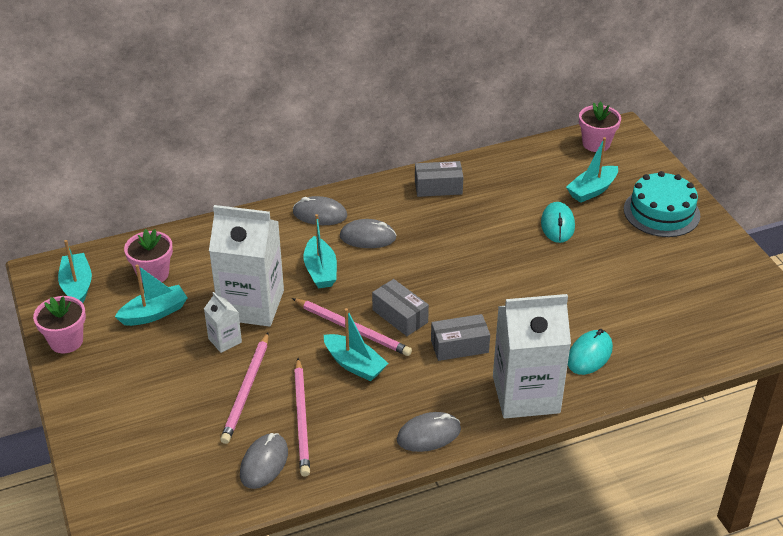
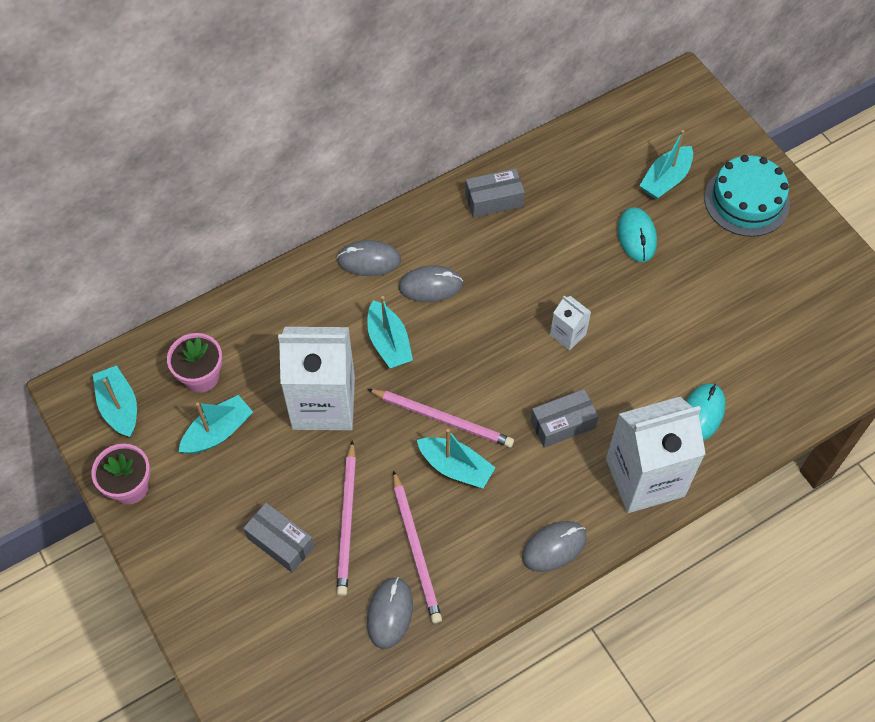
camera: 10 degrees left, 20 degrees up
(225, 340) = (306, 457): white carton -> white carton (568, 334)
(400, 316) = (490, 393): grey box -> grey box (280, 542)
(596, 144) = (658, 108): pink flower pot -> none

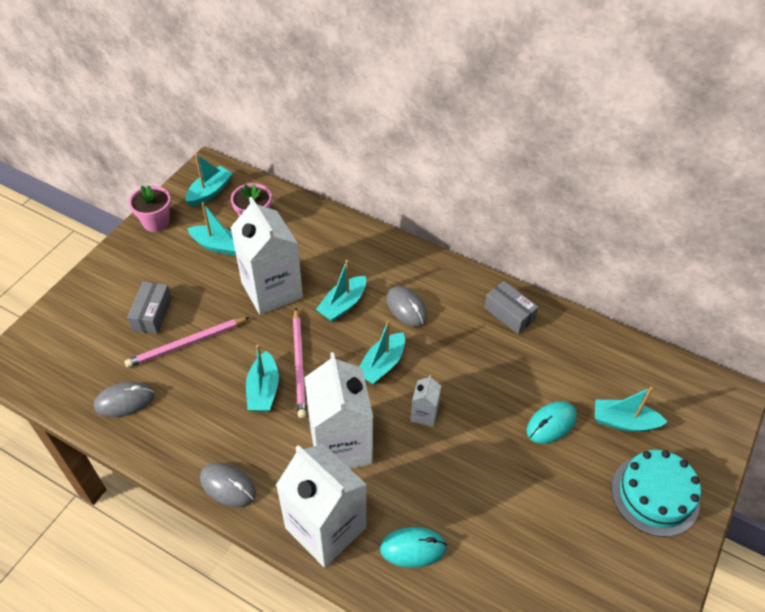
camera: 60 degrees right, 10 degrees down
(369, 260) = (402, 264): grey mouse -> none
(416, 549) = (183, 395): pink pencil -> none
(488, 343) = (382, 365): none -> turquoise boat
(562, 424) = (341, 445): grey box -> white carton

